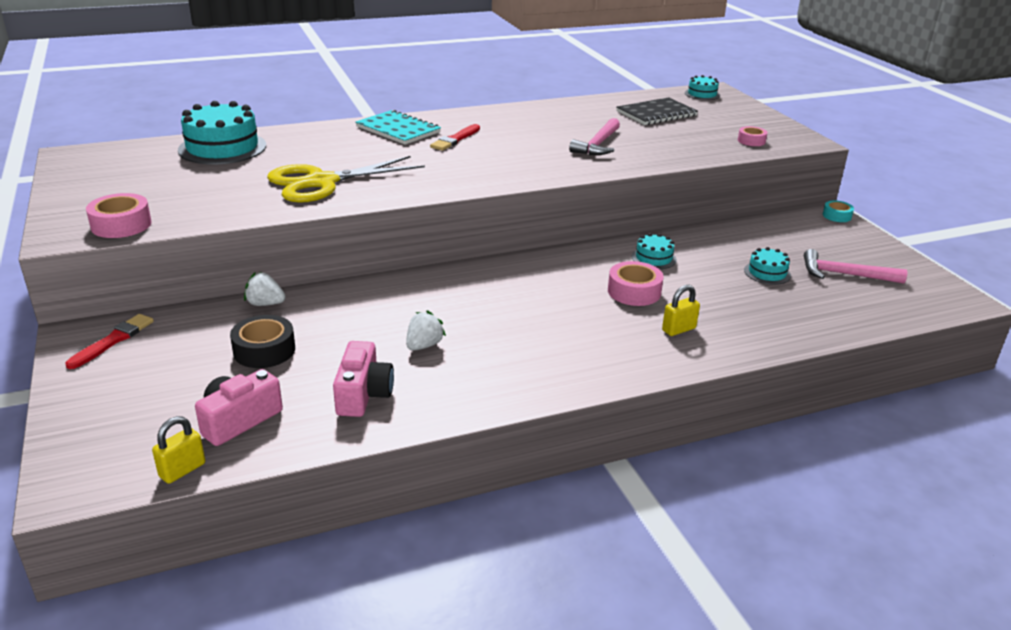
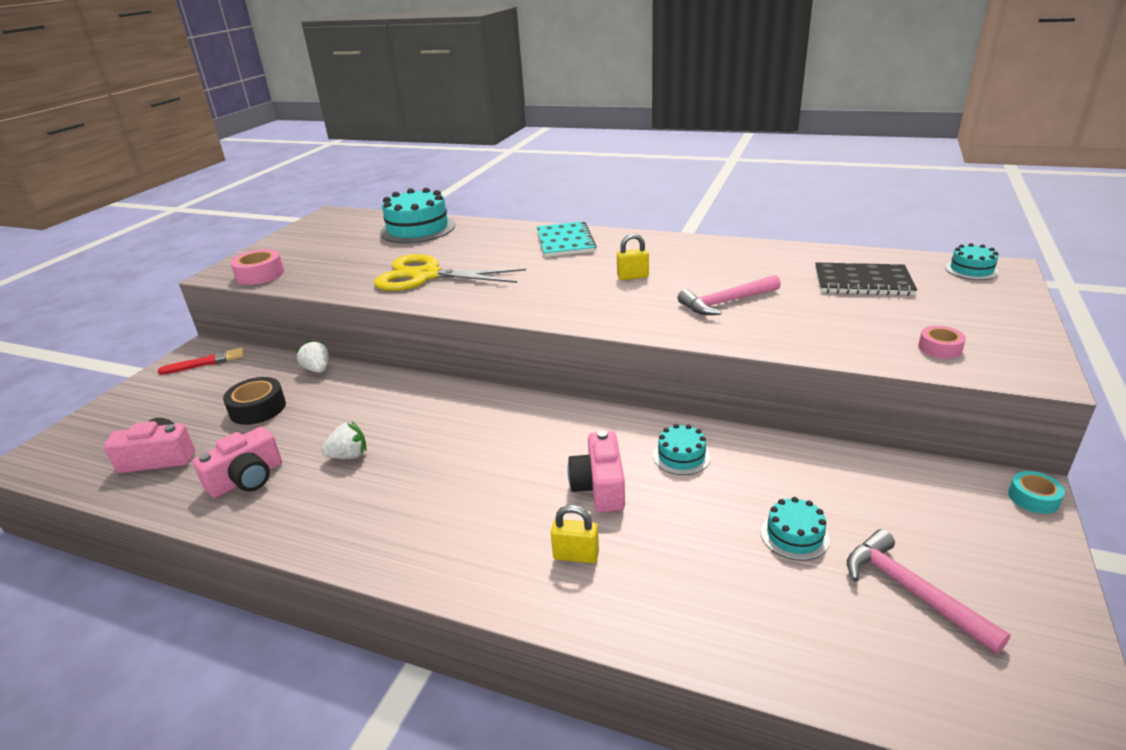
camera: 45 degrees right, 0 degrees up
(182, 470) = (80, 481): yellow padlock -> yellow padlock (633, 276)
(455, 139) = (596, 262): red brush -> none
(634, 292) = (599, 487): pink tape -> pink camera

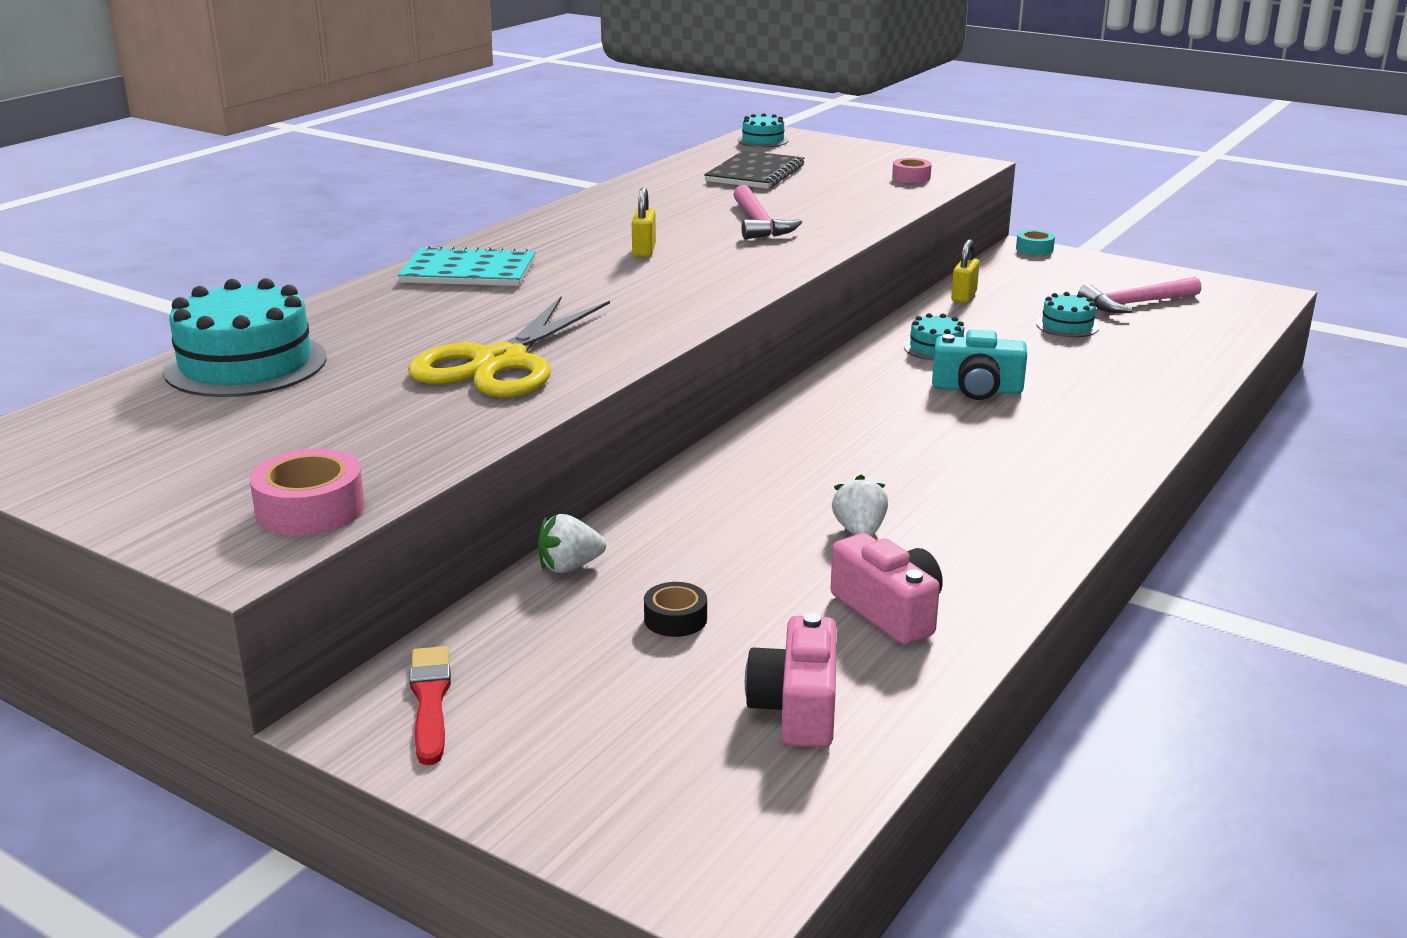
camera: 80 degrees left, 5 degrees down
(258, 408) = (675, 619): black tape -> black tape, size x0.62
(576, 555) = (1083, 410): yellow padlock -> yellow padlock (963, 296)
(599, 487) = (977, 389): pink camera -> turquoise camera

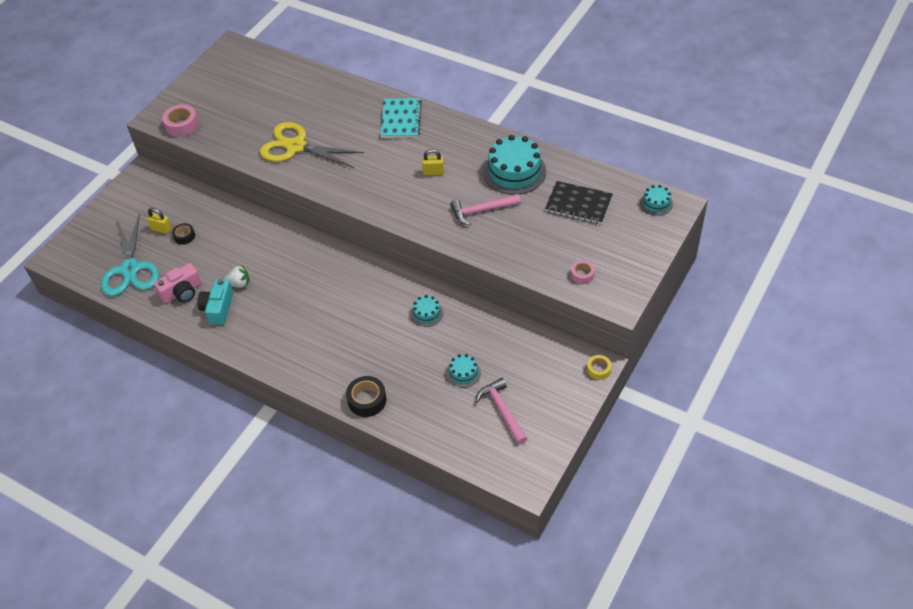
camera: 90 degrees right, 25 degrees up
(246, 364) = (297, 82): turquoise cake -> turquoise cake (514, 171)
(430, 701) = (147, 186): red brush -> none
(569, 567) = (221, 206): white strawberry -> none
(797, 708) = (130, 269): pink camera -> turquoise scissors
(963, 296) = (505, 329): yellow padlock -> yellow padlock (161, 229)
(977, 389) = (375, 327): turquoise camera -> turquoise camera (218, 308)
(1034, 249) = (598, 370): turquoise tape -> yellow tape
(1157, 396) = (367, 400): none -> black tape

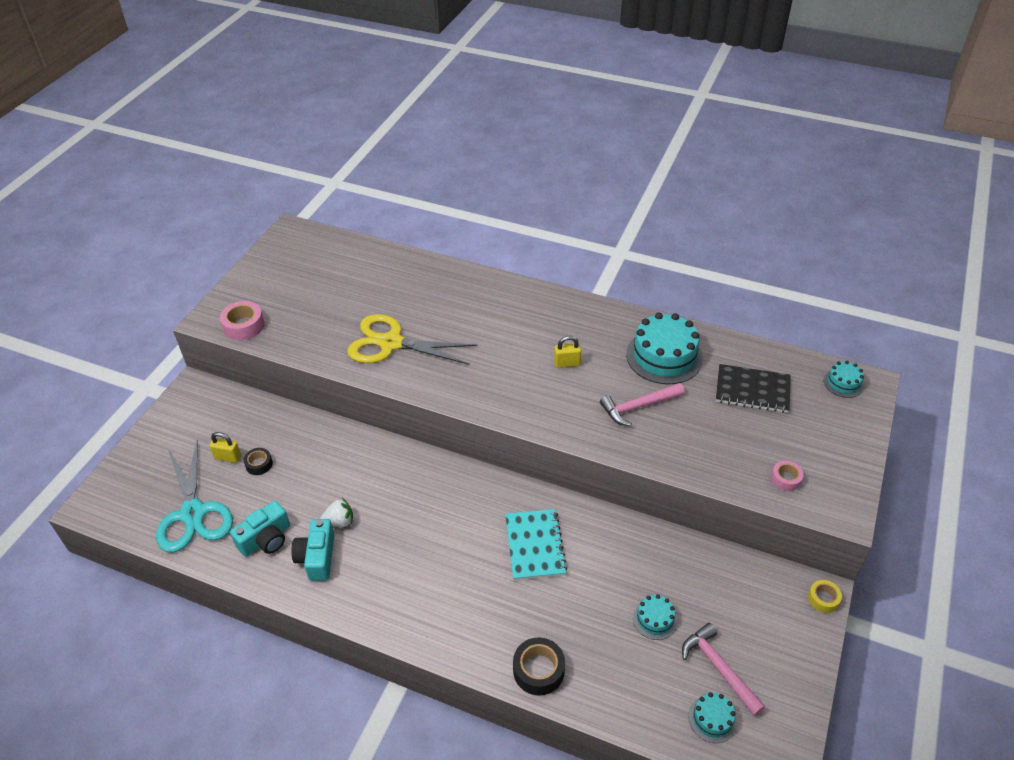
camera: 10 degrees left, 5 degrees down
(182, 292) = (266, 539): pink camera -> turquoise camera
(401, 119) = (512, 303): turquoise notebook -> turquoise notebook (534, 545)
(427, 313) = (588, 542): turquoise cake -> turquoise cake (712, 719)

